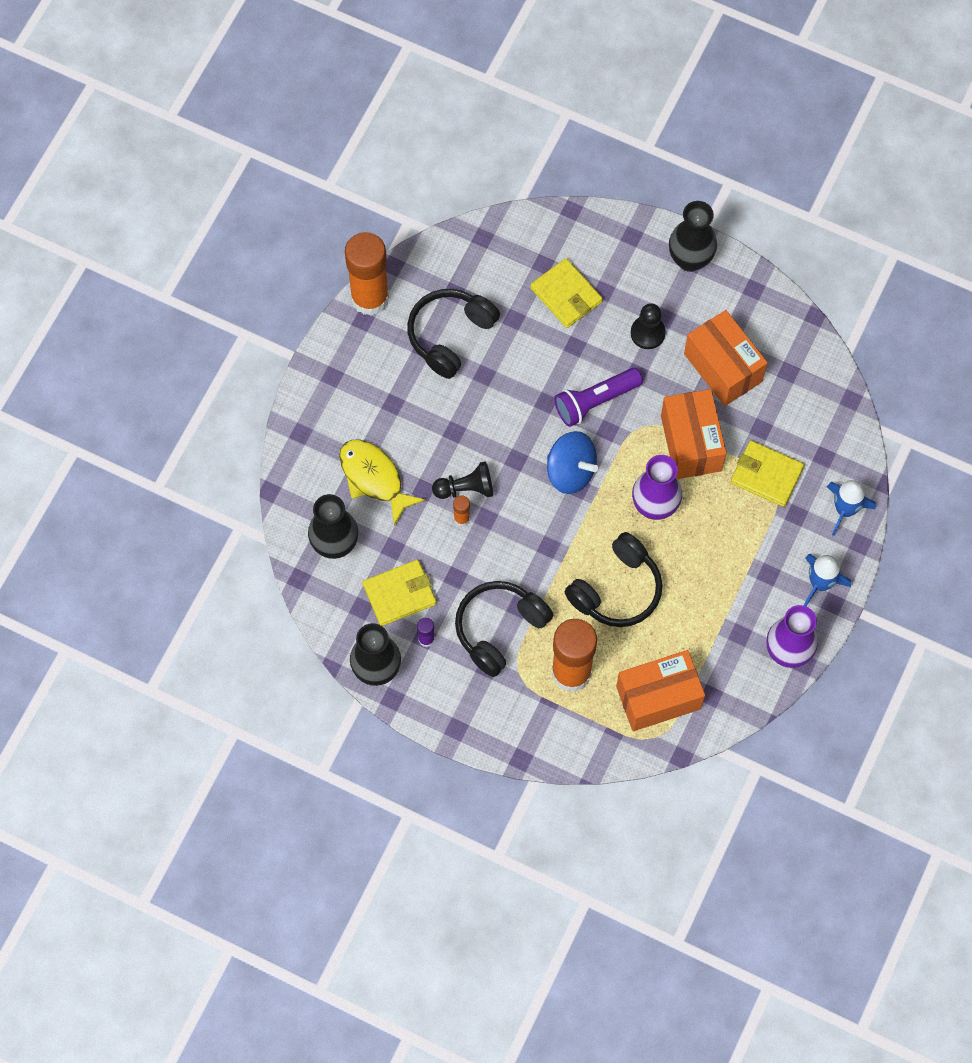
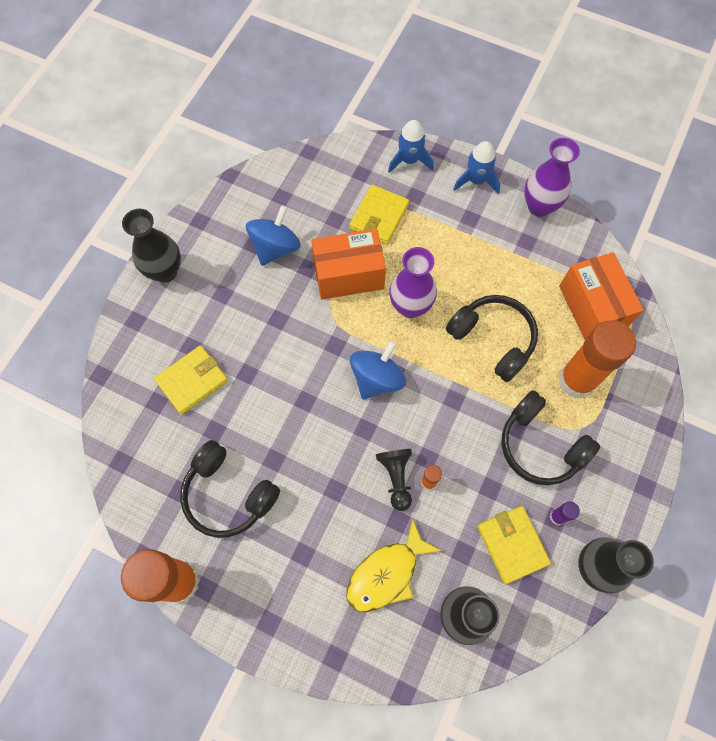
camera: 90 degrees left, 0 degrees up
(595, 401) = (305, 356): purple flashlight -> none
(647, 333) = (237, 309): black pawn -> none
(723, 367) = (275, 247): orange box -> blue spinning top

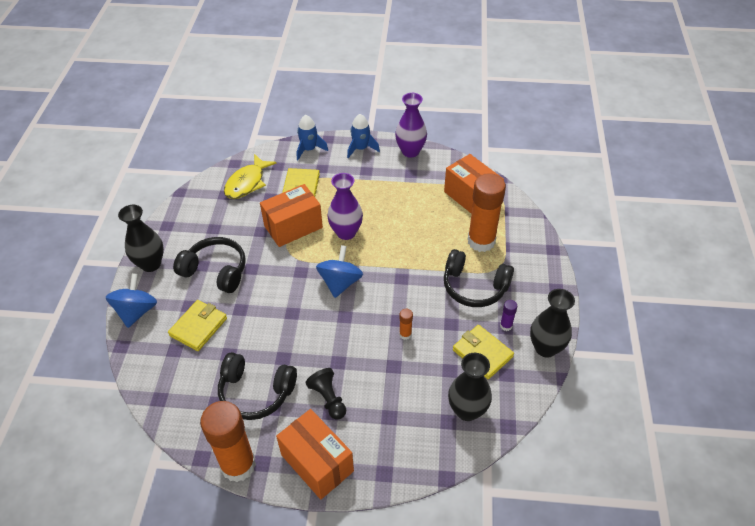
camera: 20 degrees left, 20 degrees down
(265, 614) = (317, 463): none -> orange box
(275, 247) = (231, 225): blue spinning top -> blue spinning top (136, 311)
(386, 573) = (399, 403): yellow fish -> yellow fish (247, 183)
(396, 478) = (380, 339): black pawn -> black pawn (328, 398)
(493, 339) = (413, 235): black headphones -> black headphones (216, 271)

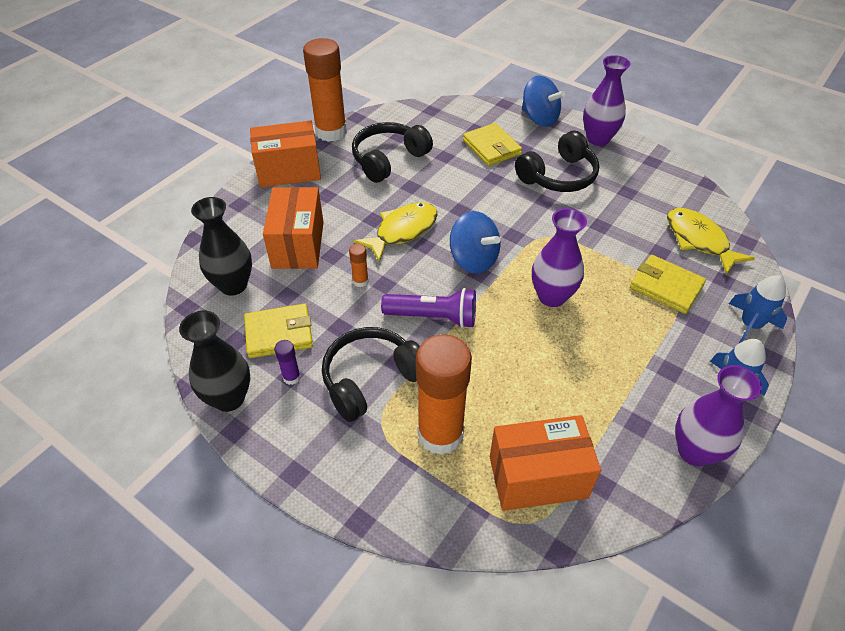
camera: 120 degrees right, 0 degrees up
(151, 264) = (598, 139): black vase -> purple vase
(293, 227) = (591, 253): orange box -> orange box (298, 244)
(328, 398) = (340, 198): black pawn -> none
(339, 336) = (402, 231): none -> yellow fish
(405, 280) = (433, 317): none -> purple flashlight

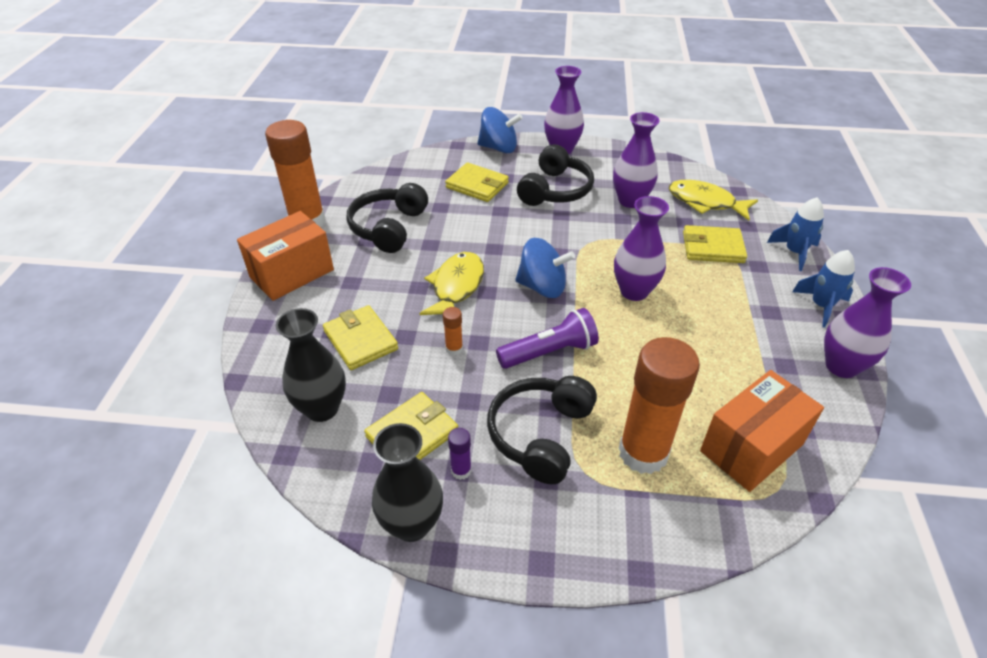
camera: 30 degrees left, 5 degrees down
(298, 244) = (360, 340): orange box -> yellow wallet
(622, 211) = (630, 201): none -> purple vase

